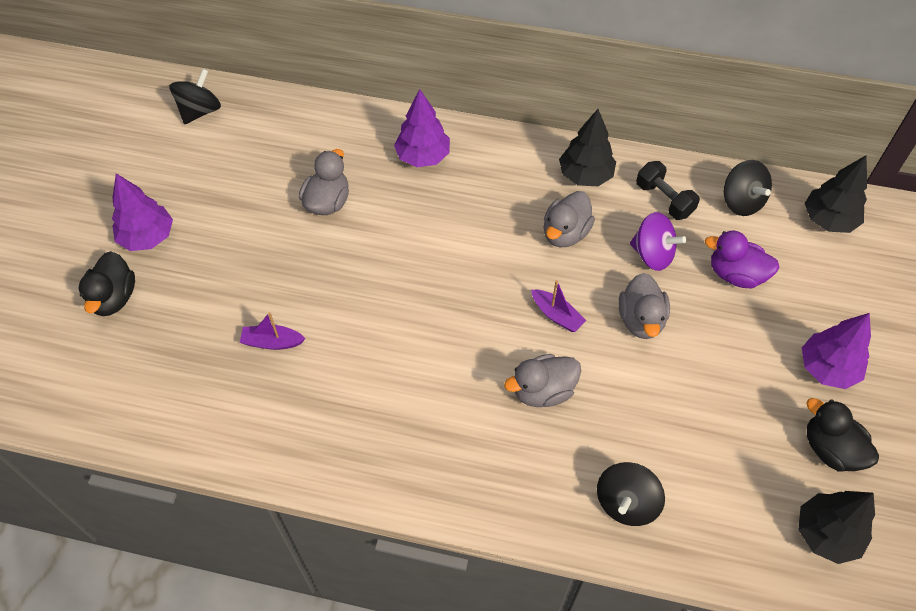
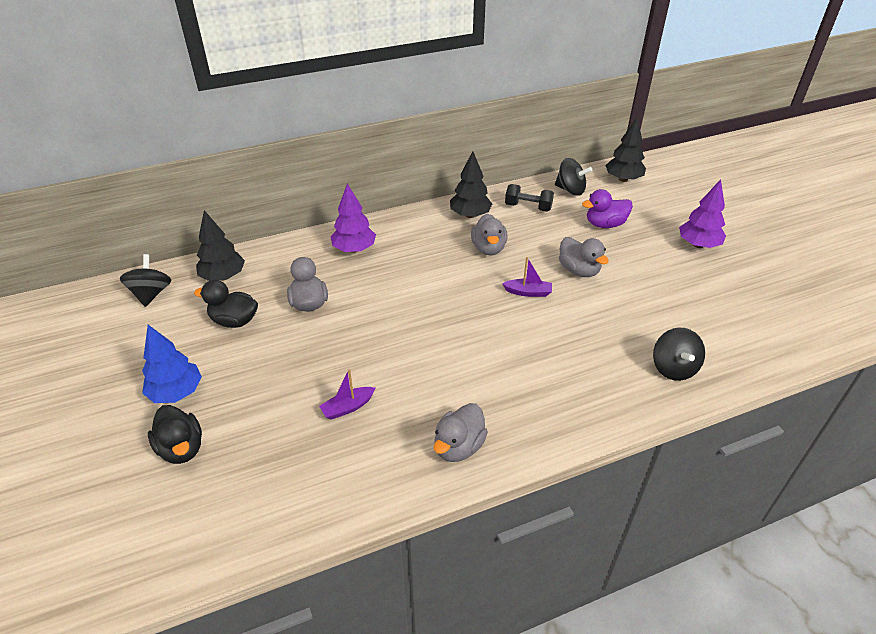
camera: 35 degrees left, 15 degrees down
(147, 237) = (176, 392): purple tree -> blue tree
(543, 391) = (562, 336): grey duck -> grey duck (458, 447)
(652, 254) = (550, 236): purple spinning top -> none
(826, 534) = (786, 321): black tree -> black tree (223, 276)
(831, 449) = (742, 281): black duck -> black duck (234, 321)

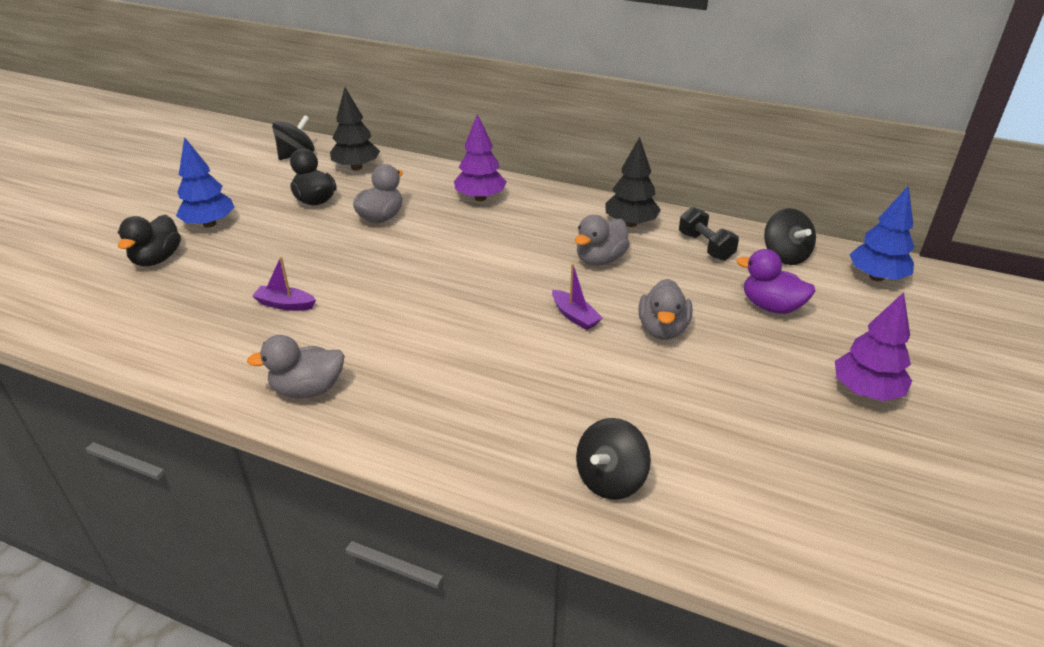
camera: 45 degrees right, 5 degrees down
(623, 179) = (876, 277): black tree -> blue tree

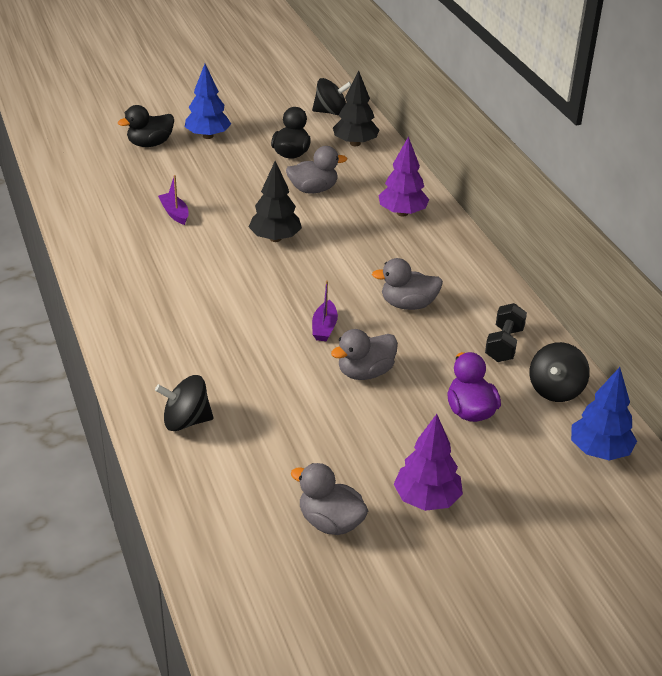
camera: 45 degrees right, 0 degrees up
(308, 389) = (116, 268): grey duck -> grey duck (330, 522)
(630, 223) = (478, 295): black tree -> black tree (275, 238)

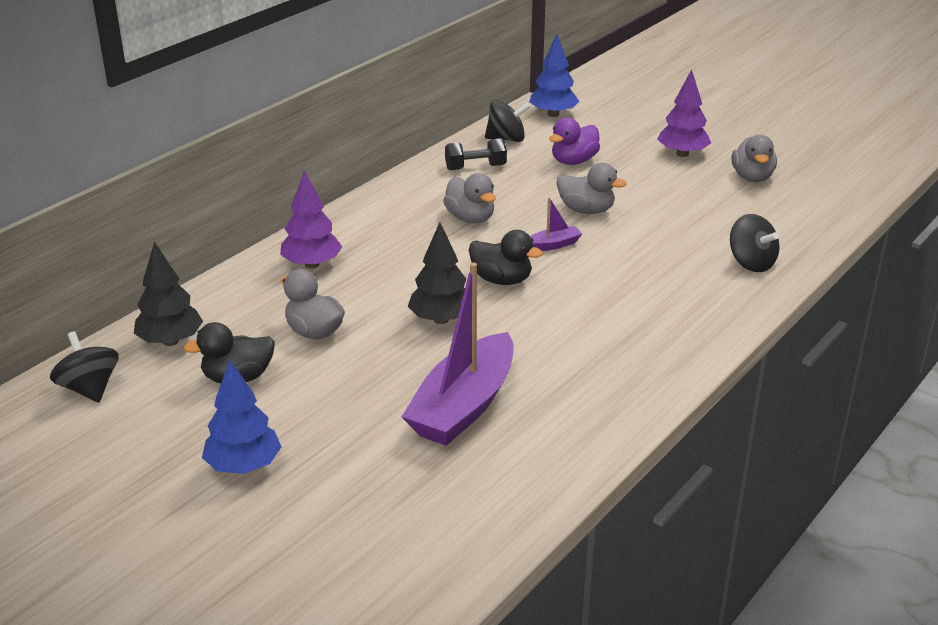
camera: 120 degrees left, 5 degrees down
(150, 144) = (311, 510): black duck -> black duck (502, 280)
(175, 213) = (464, 406): purple boat -> purple boat, size x2.34

